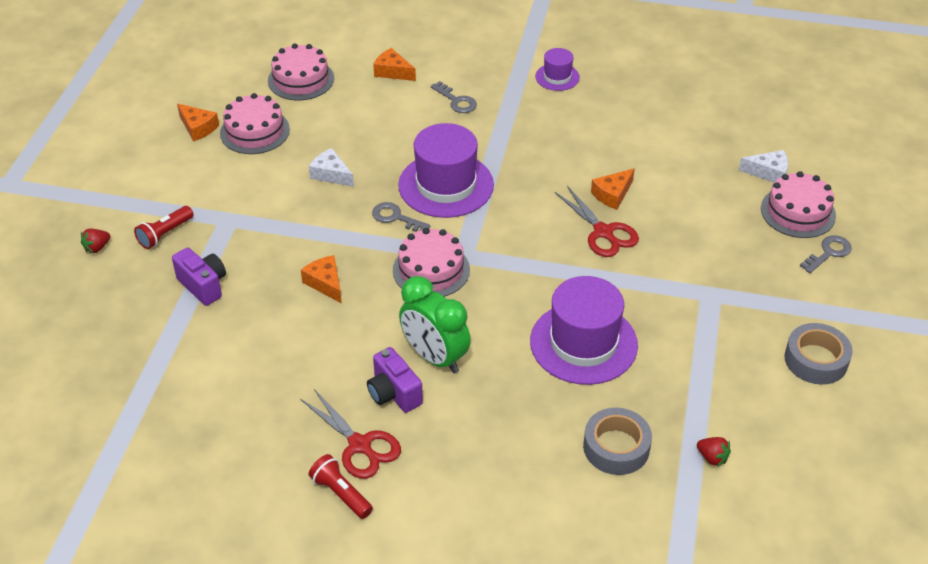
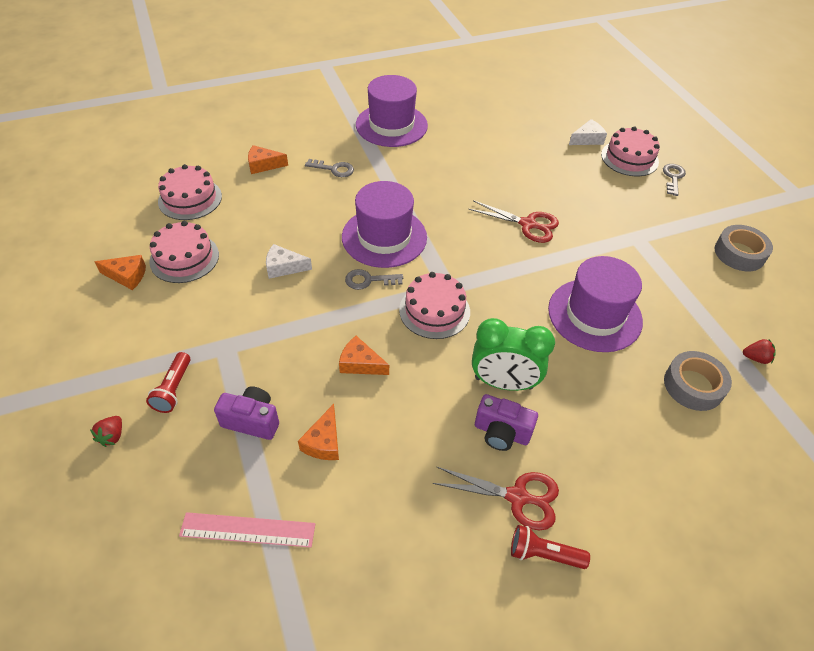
camera: 35 degrees left, 5 degrees up
(138, 359) = (248, 530): none -> pink ruler
(557, 77) = (391, 125): purple hat -> purple hat, size x1.96
(612, 194) = (507, 194): orange cheese -> orange cheese (324, 442)

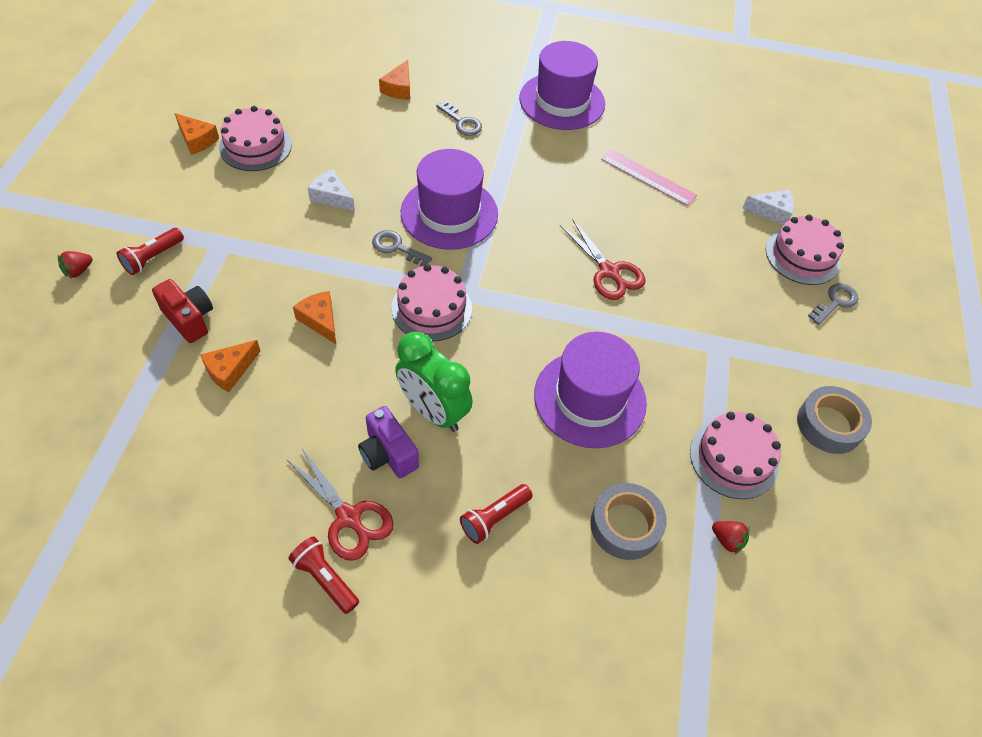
camera: 30 degrees right, 5 degrees up
(190, 199) = (306, 92): pink cake -> pink cake (734, 458)
(248, 530) = (112, 405): pink ruler -> pink ruler (648, 177)
(252, 421) = (189, 319): purple camera -> red camera
(263, 165) = (399, 88): orange cheese -> orange cheese turned 105 degrees counterclockwise
(612, 433) = (494, 518): none -> red flashlight

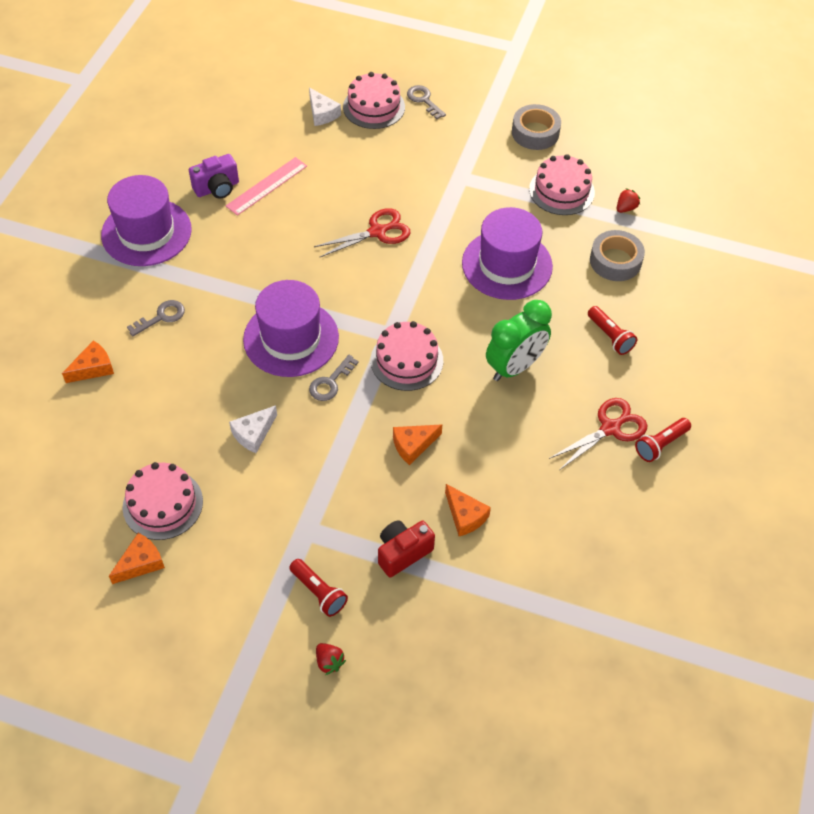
camera: 80 degrees left, 0 degrees up
(388, 454) = (554, 400): purple camera -> purple camera (217, 188)
(399, 88) = (93, 368): orange cheese -> orange cheese turned 60 degrees counterclockwise
(771, 212) = (322, 114): white cheese -> white cheese turned 135 degrees clockwise

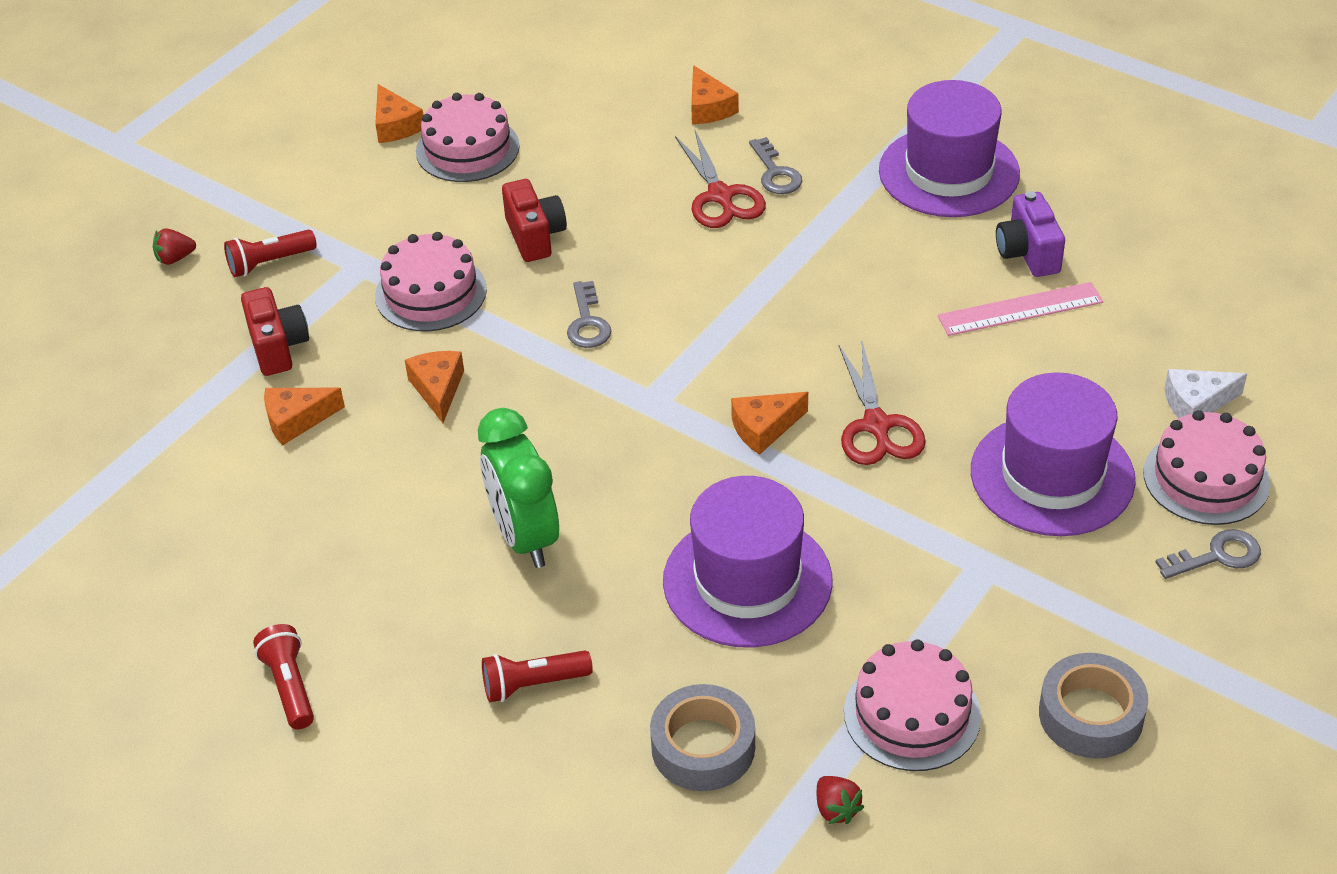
camera: 110 degrees right, 10 degrees down
(253, 434) = (535, 236): white cheese -> red camera
(267, 186) = (1020, 309): pink ruler -> pink ruler turned 75 degrees counterclockwise
(291, 338) = (686, 293): purple hat -> purple hat (1052, 475)
(330, 382) = (587, 322): grey key -> grey key turned 150 degrees counterclockwise
(395, 279) = (764, 428): none -> orange cheese
(406, 360) = (593, 411): pink cake -> pink cake (431, 293)
(610, 428) = (353, 628): red scissors -> red scissors (720, 196)

